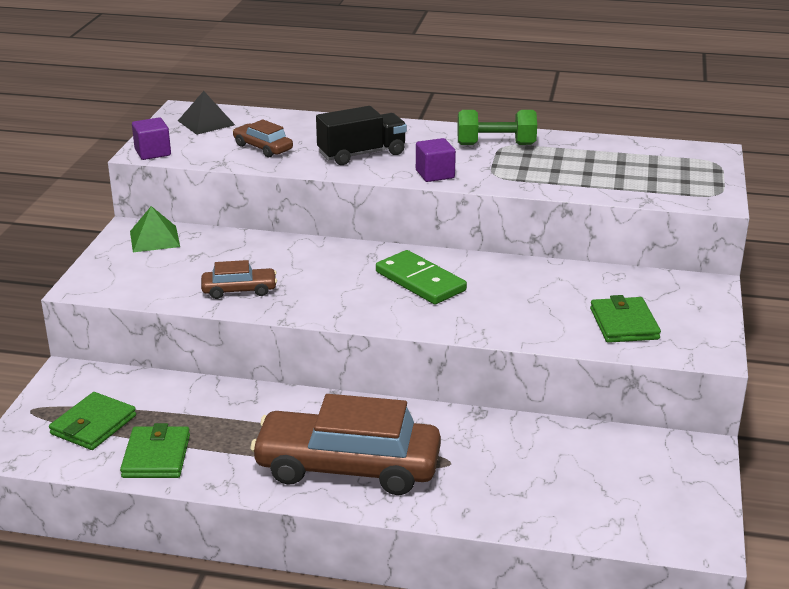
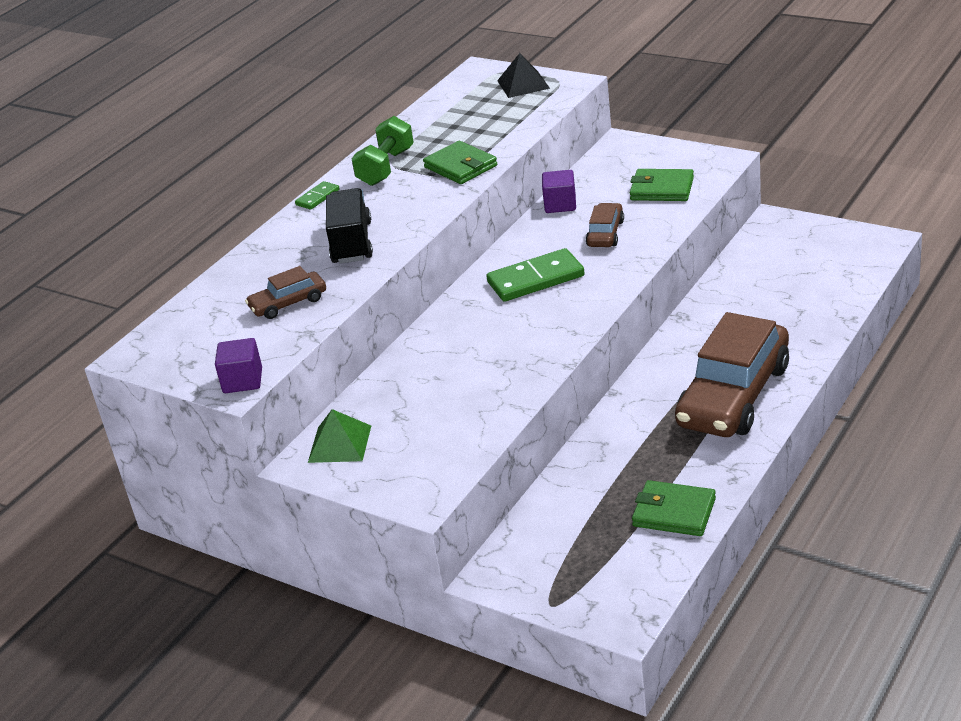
camera: 65 degrees left, 5 degrees up
(93, 425) = (601, 556): green wallet -> green wallet (461, 166)
(206, 123) = (185, 340): black pyramid -> black pyramid (523, 84)
(239, 290) = (492, 388): brown car -> brown car (605, 233)
(432, 127) = (317, 197): none -> green domino
(435, 174) = (429, 206): purple cube -> purple cube (560, 205)

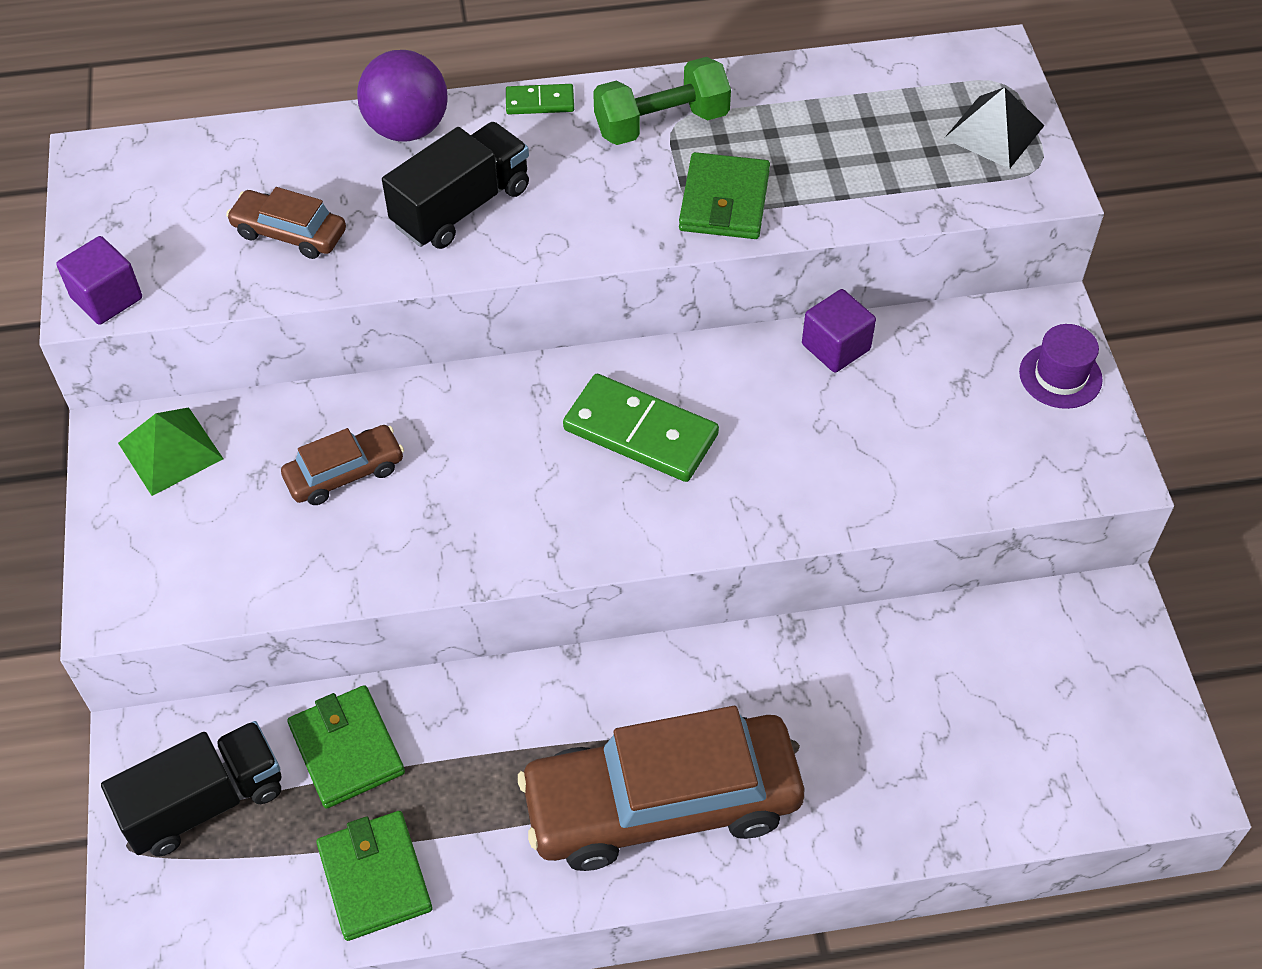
camera: 45 degrees right, 20 degrees up
(273, 243) = (407, 128): none -> purple ball
(558, 562) = (205, 803): none -> black truck
(605, 233) = (806, 444): brown car -> brown car (345, 473)
(656, 152) = (1060, 376): none -> purple hat
(662, 189) = (970, 442): green wallet -> green wallet (346, 749)

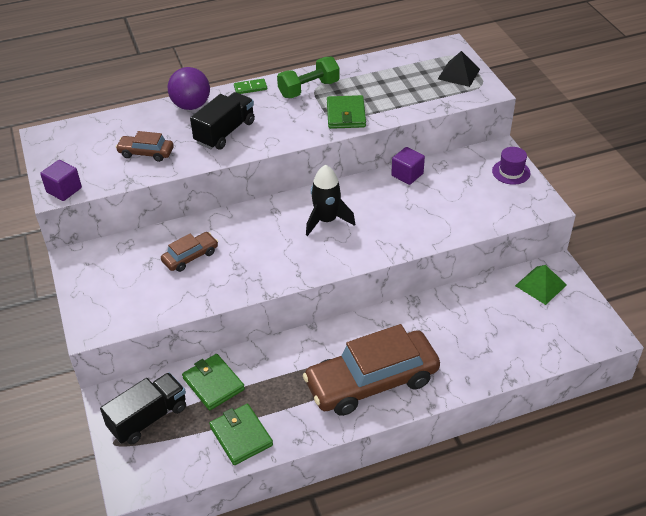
camera: 10 degrees left, 10 degrees down
(170, 451) = (102, 260): green pyramid -> green pyramid (541, 285)
(640, 432) = (326, 220): green domino -> black rocket

